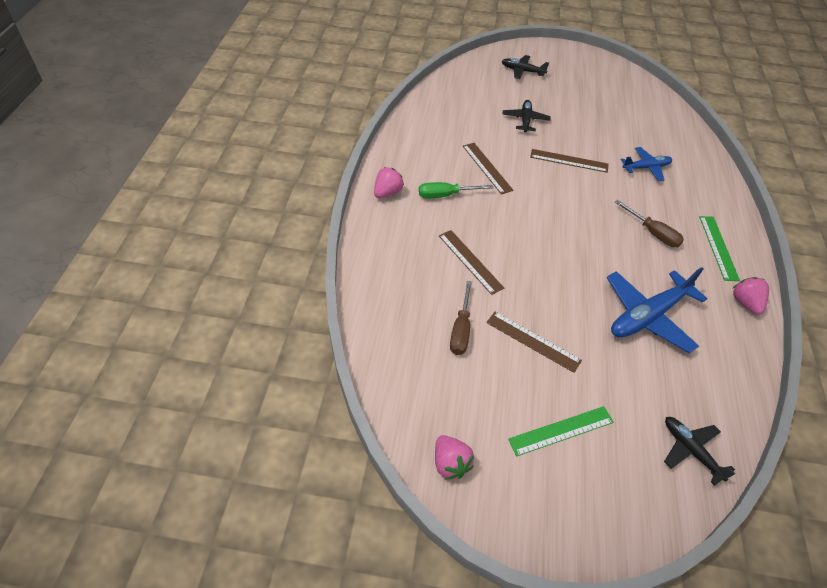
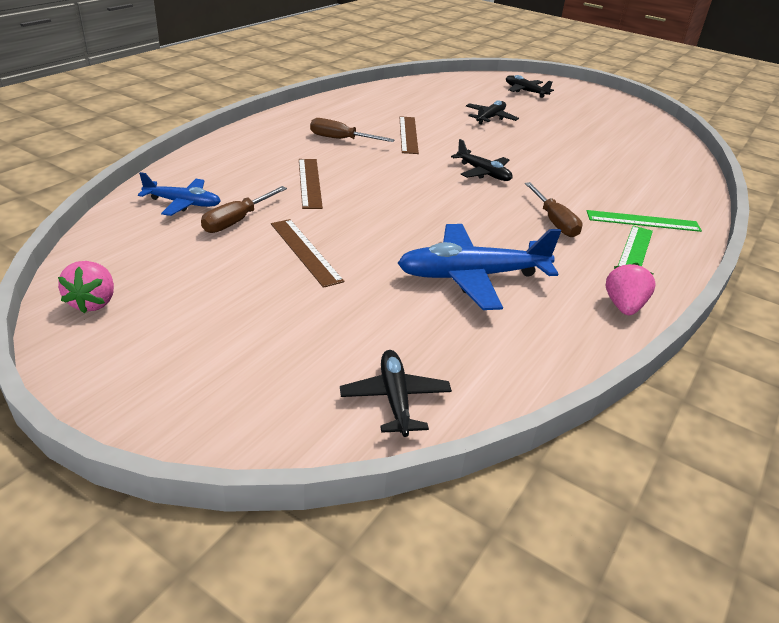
camera: 25 degrees right, 15 degrees down
(387, 192) = (284, 124): pink strawberry -> none
(445, 195) = (341, 139): green screwdriver -> brown screwdriver
(561, 431) = (249, 324): green ruler -> green ruler (643, 221)
(569, 161) = (508, 152): brown ruler -> none
(572, 195) = (483, 173): none -> black plane
(646, 168) = (601, 178): blue plane -> blue plane (183, 203)

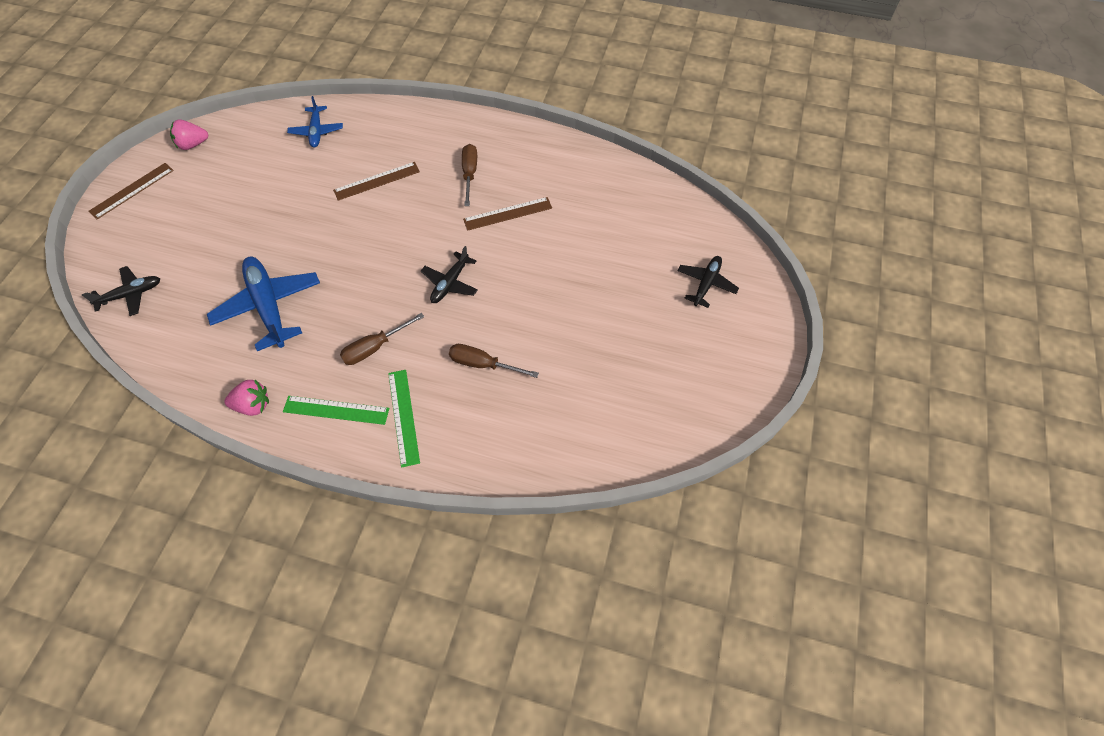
camera: 75 degrees right, 25 degrees up
(237, 221) = (303, 165): brown screwdriver -> brown screwdriver (483, 364)
(305, 251) = (274, 210): brown ruler -> brown ruler (132, 190)
(490, 118) = (593, 266): black plane -> none

